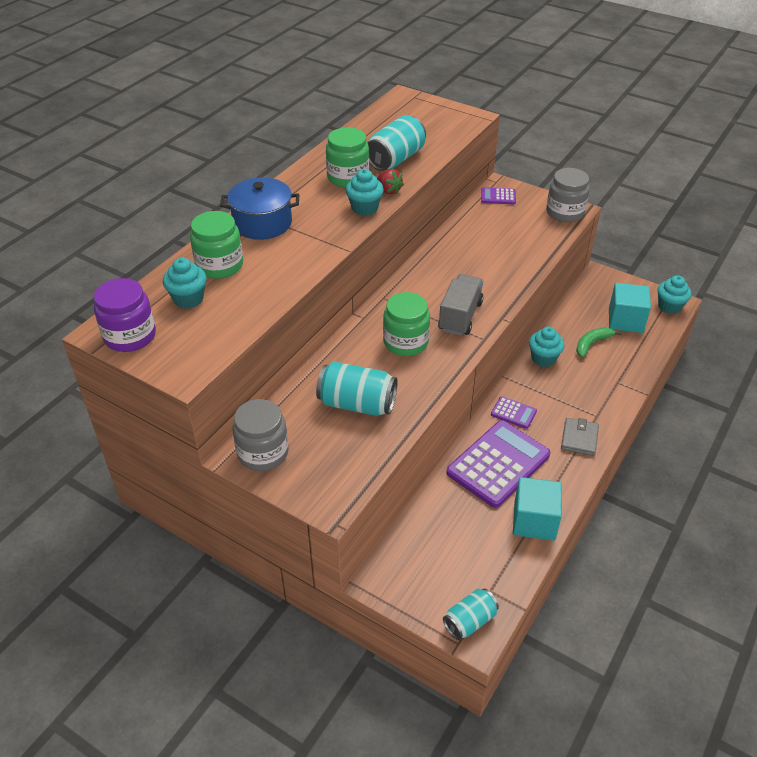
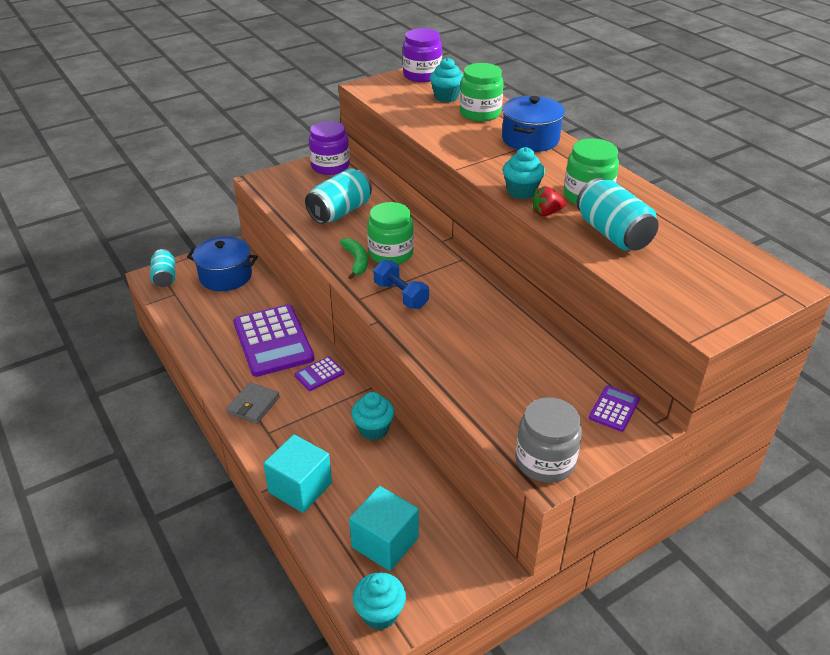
camera: 115 degrees right, 5 degrees down
(263, 453) = (330, 166): grey jar -> purple jar
(430, 559) = (226, 276): none -> blue pot
(460, 316) = (401, 295): grey truck -> blue dumbbell
(534, 521) = (203, 338): turquoise cube -> turquoise cube (300, 488)
(579, 438) = (253, 405): grey wallet -> grey wallet turned 75 degrees clockwise
(592, 344) = (367, 484): green banana -> green banana (356, 261)

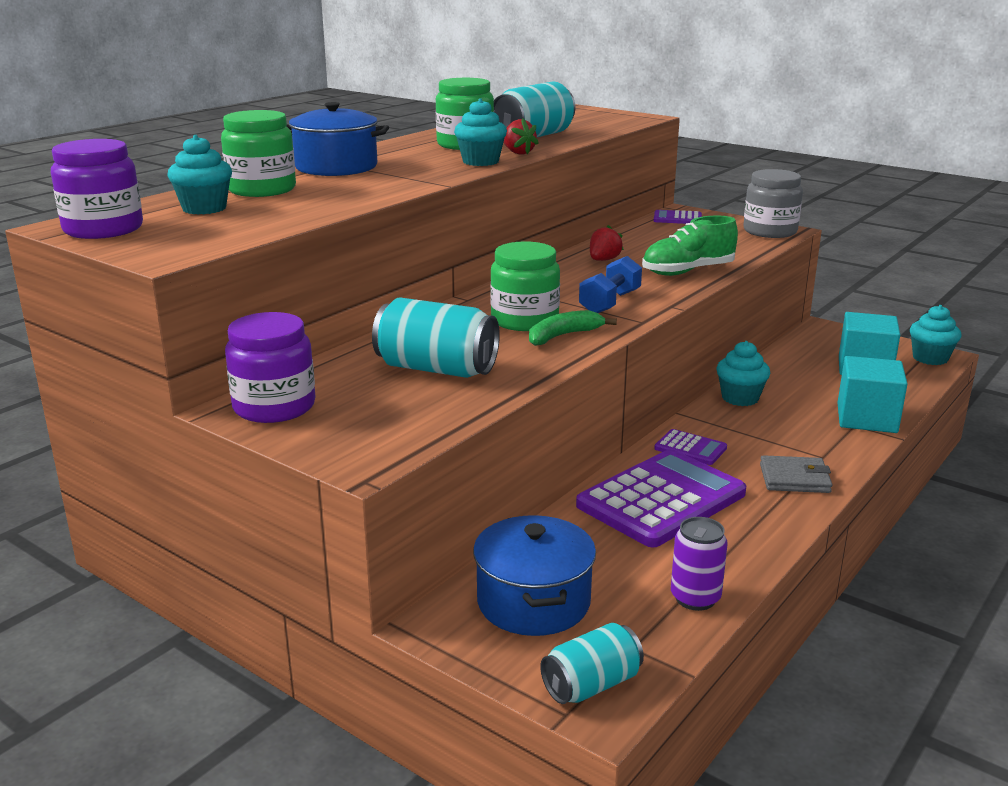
camera: 110 degrees left, 15 degrees down
(187, 322) = (695, 598): none -> purple can
(447, 355) = (688, 271): none -> green shoe
(497, 320) = (603, 260): none -> red strawberry

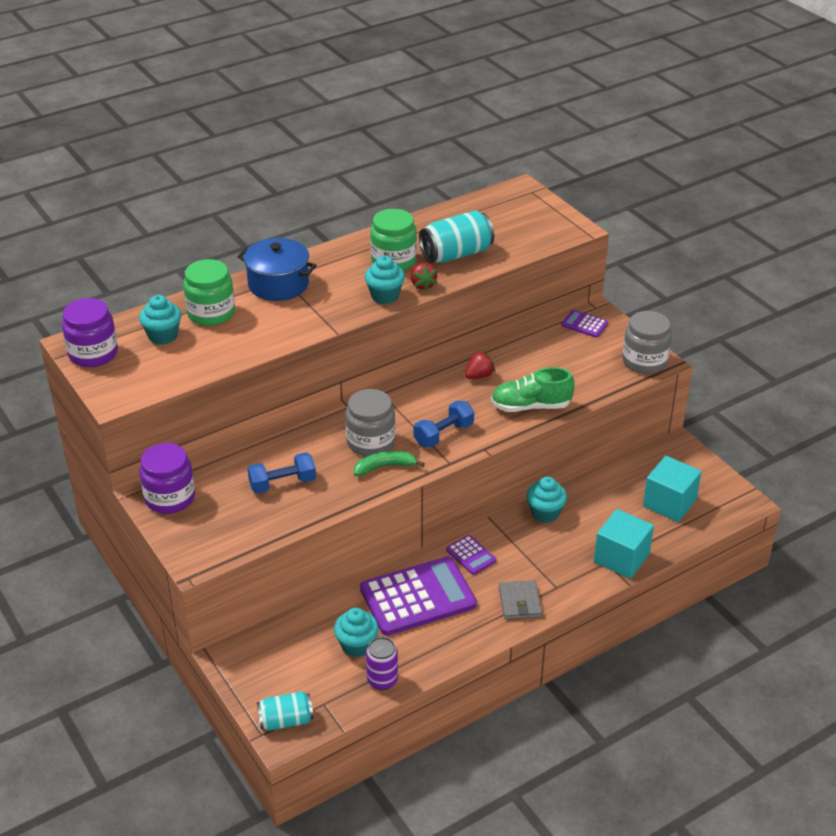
camera: 20 degrees right, 15 degrees up
(436, 369) = (282, 483): turquoise can -> blue dumbbell
(524, 320) = (371, 442): green jar -> grey jar
(533, 602) = (289, 656): blue pot -> none
(794, 478) = (519, 602): grey wallet -> grey wallet turned 60 degrees clockwise
(930, 358) = (733, 504): turquoise cupcake -> turquoise cupcake (357, 645)

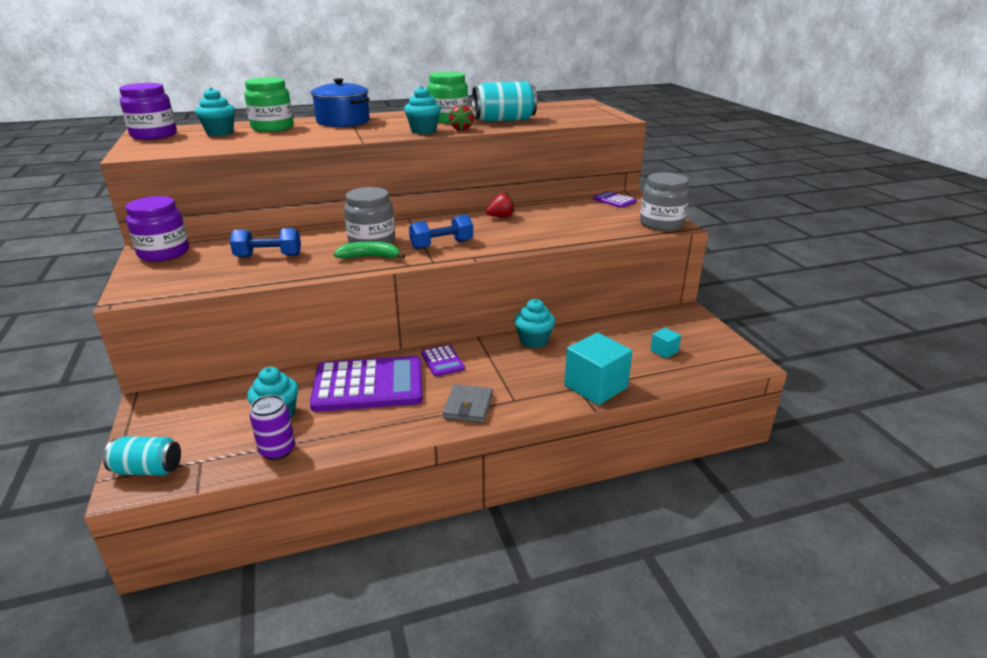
camera: 15 degrees right, 10 degrees down
(531, 406) = (536, 237): green shoe -> none
(669, 503) = (664, 351): turquoise cube -> turquoise cube, size x0.48

